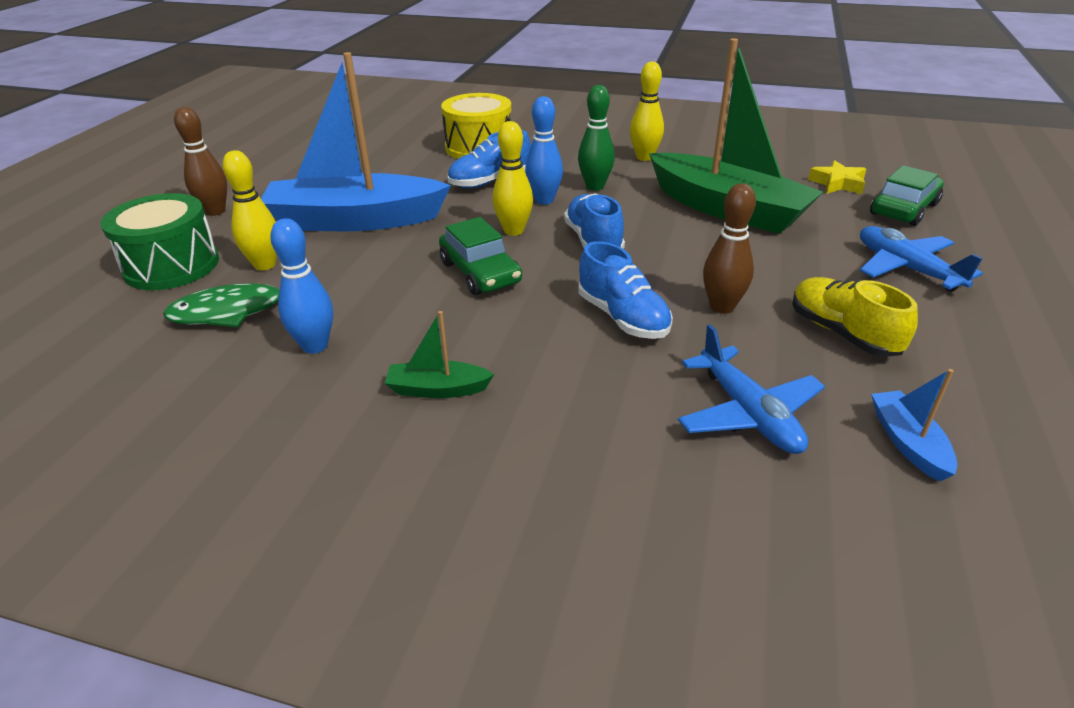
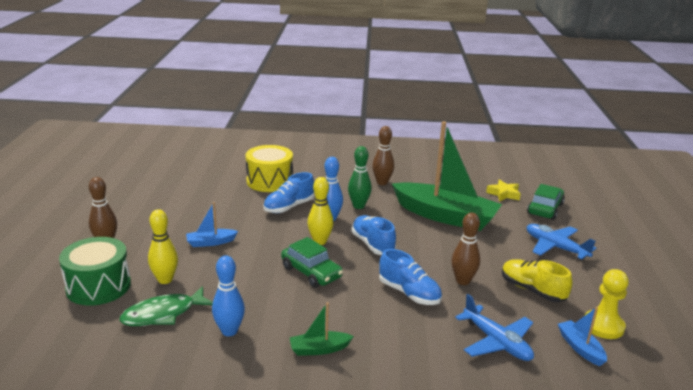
camera: 15 degrees left, 10 degrees down
(355, 220) = (210, 242): blue boat -> blue boat, size x0.42
(644, 157) = (382, 182): yellow bowling pin -> brown bowling pin
(965, 408) = (603, 326): none -> yellow pawn

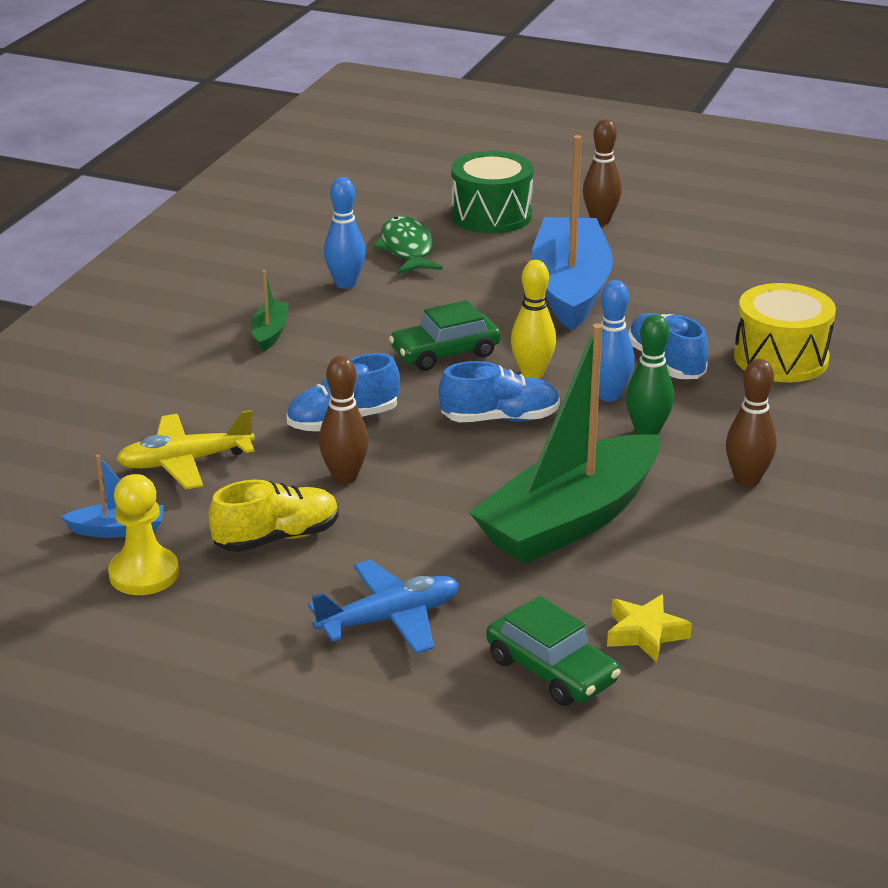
camera: 110 degrees right, 5 degrees up
(165, 280) = (484, 253): yellow bowling pin -> none
(210, 242) = (570, 288): blue boat -> blue boat, size x2.40
(497, 342) = (185, 462): blue plane -> yellow plane

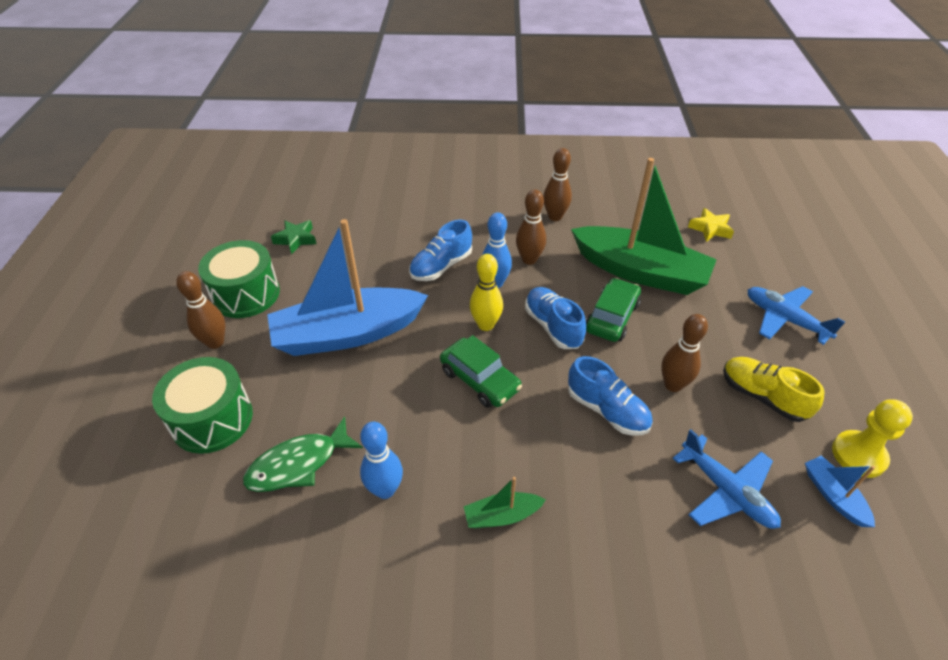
camera: 110 degrees left, 15 degrees up
(185, 462) = (726, 491): yellow plane -> blue plane
(551, 670) = (765, 252): green car -> green car (612, 317)
(647, 432) = (529, 259): green bowling pin -> brown bowling pin
(674, 239) = (246, 294): none -> green drum
(773, 274) = (296, 239): none -> green star
(781, 358) = (413, 222): yellow drum -> none

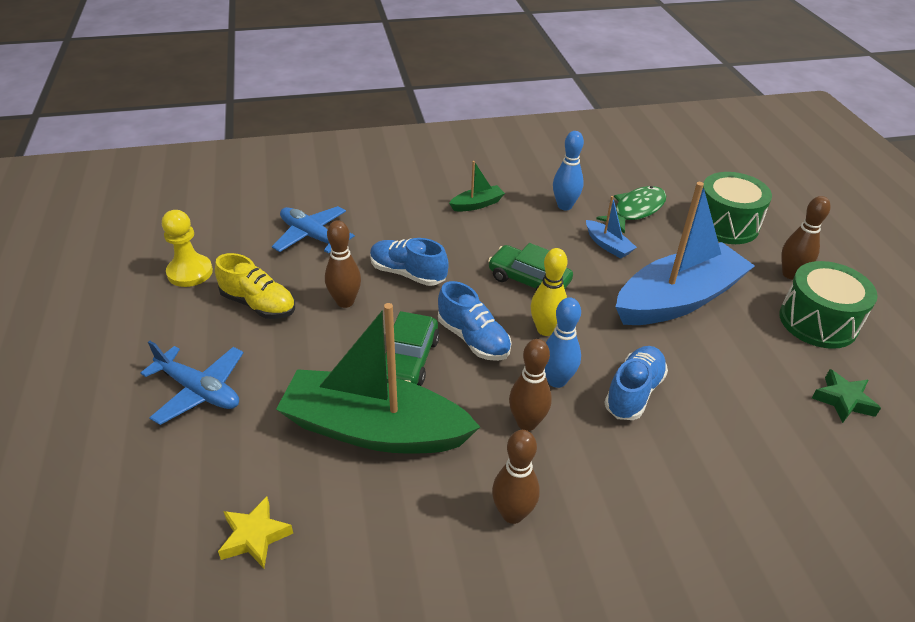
camera: 165 degrees right, 5 degrees down
(833, 496) = (227, 244): blue boat -> blue boat (608, 245)

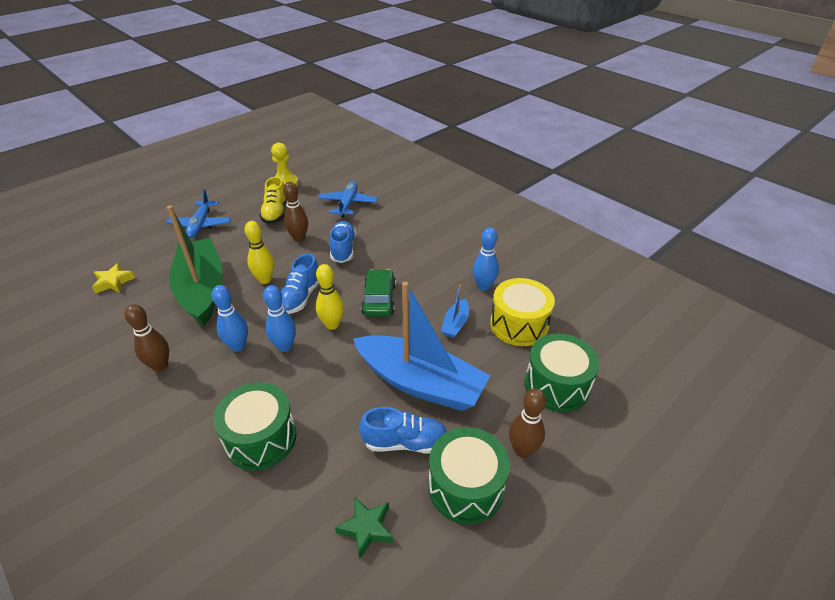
camera: 60 degrees right, 0 degrees up
(409, 360) = (265, 279): green car -> yellow bowling pin
(477, 204) = (442, 248): green boat -> none
(527, 423) = (238, 346): brown bowling pin -> blue bowling pin
(634, 392) = (295, 388): blue shoe -> blue shoe (405, 442)
(636, 210) = (519, 325): green fish -> yellow drum
(696, 444) = (261, 438): none -> green drum

